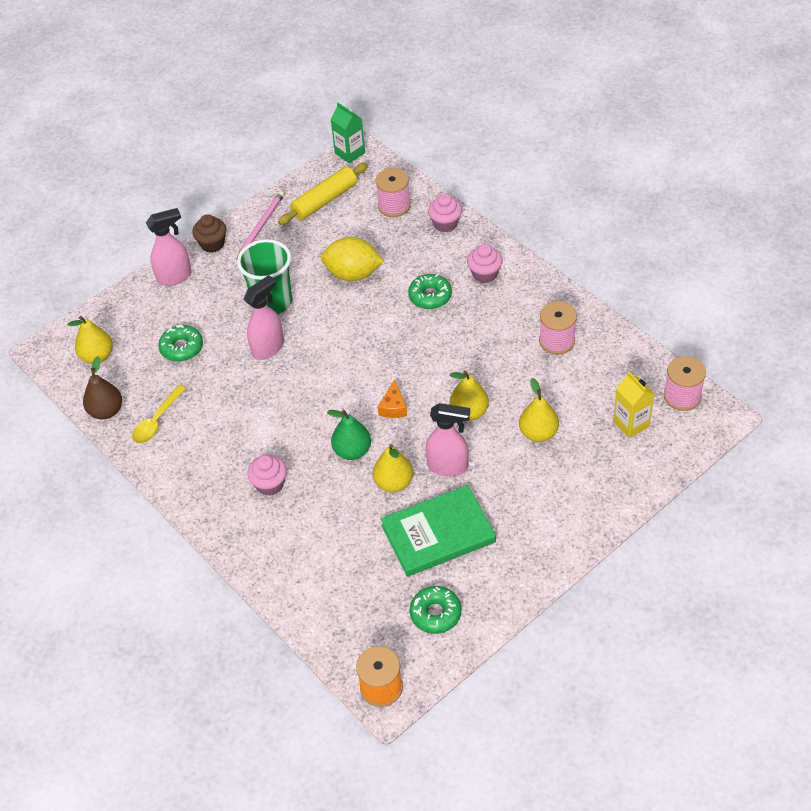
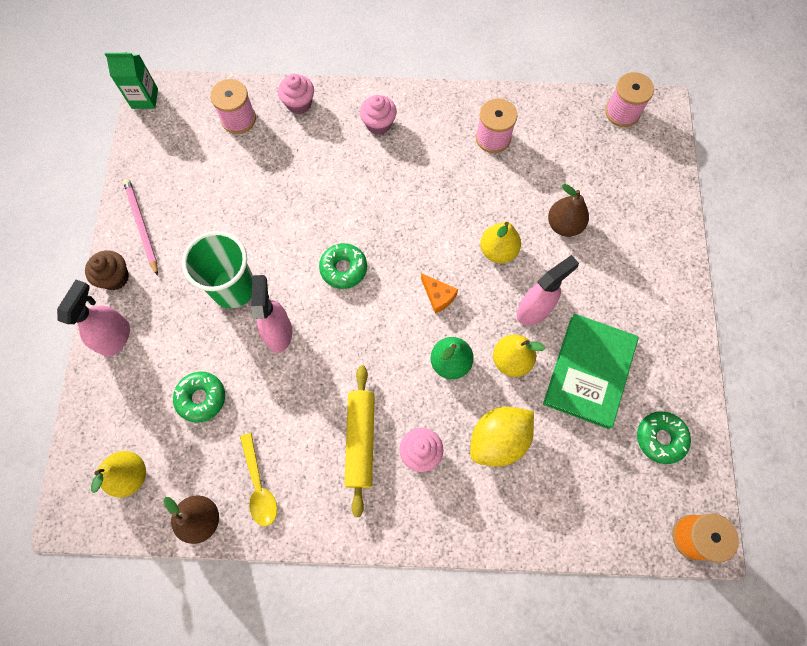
camera: 50 degrees left, 20 degrees up
(324, 200) = (172, 159): yellow rolling pin -> yellow rolling pin (360, 440)
(353, 274) = (273, 207): yellow lemon -> yellow lemon (498, 440)
(430, 296) = (358, 176): green donut -> green donut (343, 268)
(538, 433) = (564, 225): yellow pear -> brown pear
(631, 424) = (614, 162): yellow carton -> none

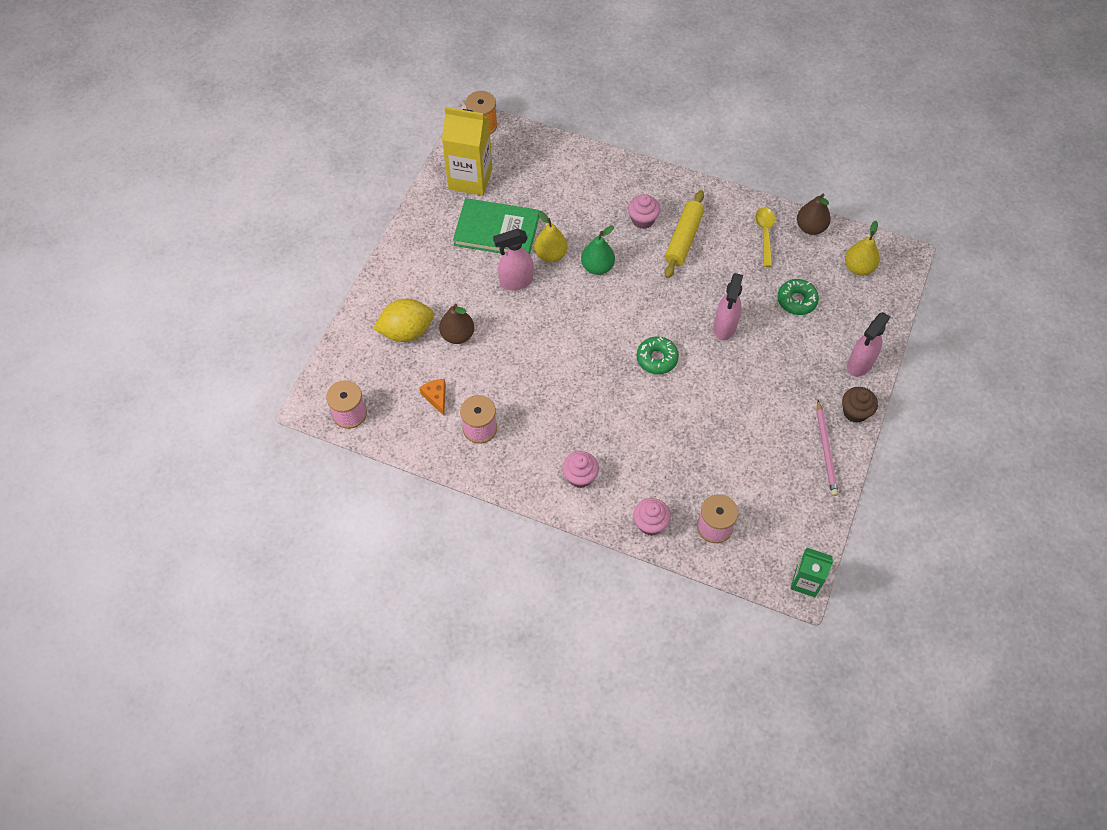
camera: 160 degrees left, 10 degrees down
(233, 288) = (754, 372): green cup -> none
(438, 296) = (587, 314): orange cheese -> orange cheese (436, 397)
(498, 251) = (523, 332): yellow pear -> none
(498, 440) = (584, 211): yellow lemon -> yellow lemon (406, 331)
(589, 372) = (497, 230): green book -> green book turned 60 degrees clockwise
(660, 438) = (470, 179): green donut -> yellow carton

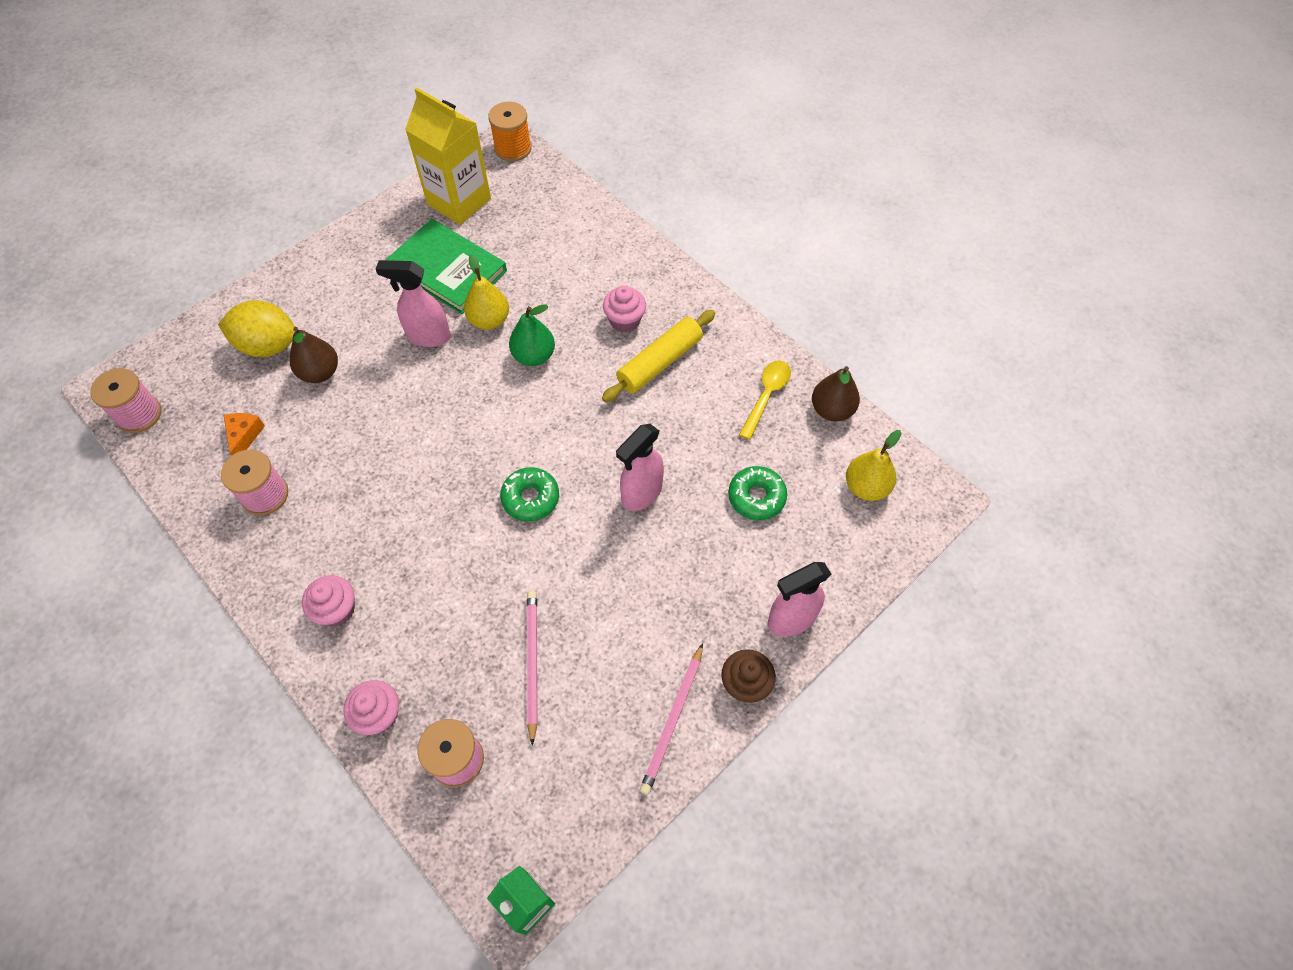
camera: 25 degrees right, 0 degrees up
(723, 455) = (532, 663): none -> pink pencil

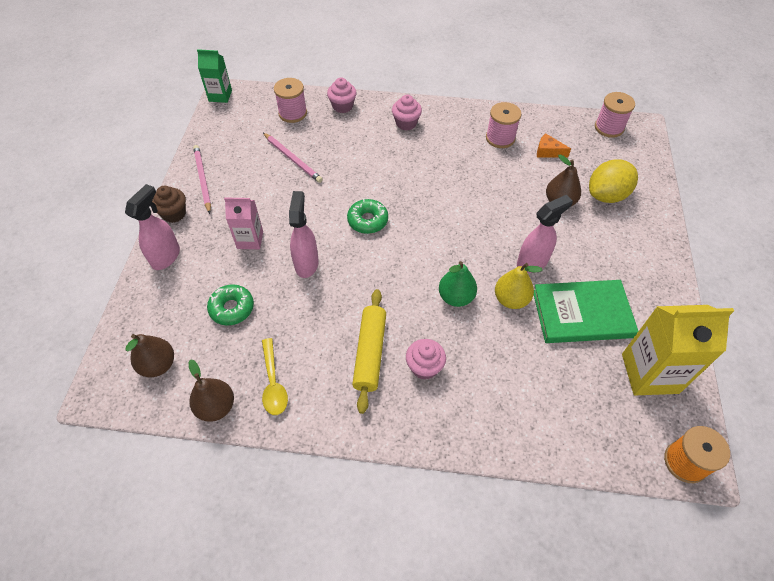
camera: 140 degrees right, 5 degrees down
(244, 436) = (548, 152): orange cheese -> orange cheese turned 150 degrees clockwise
(679, 571) = (250, 240): none -> pink carton
(866, 487) = (158, 365): yellow pear -> brown pear

